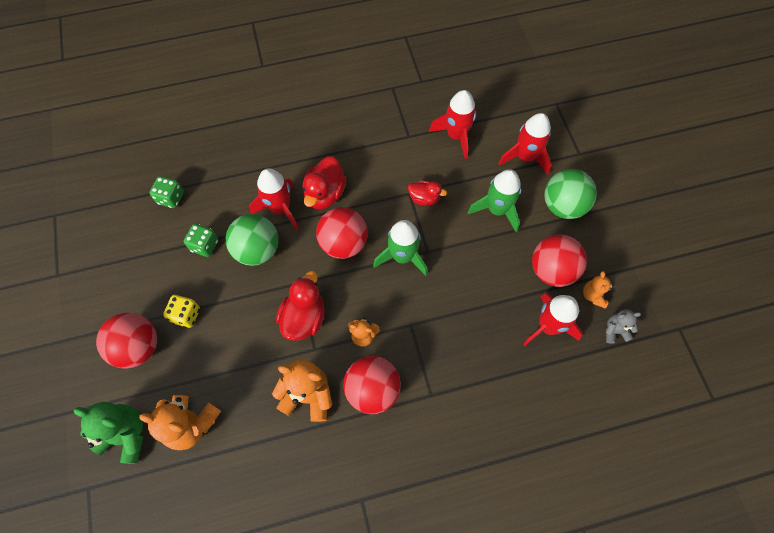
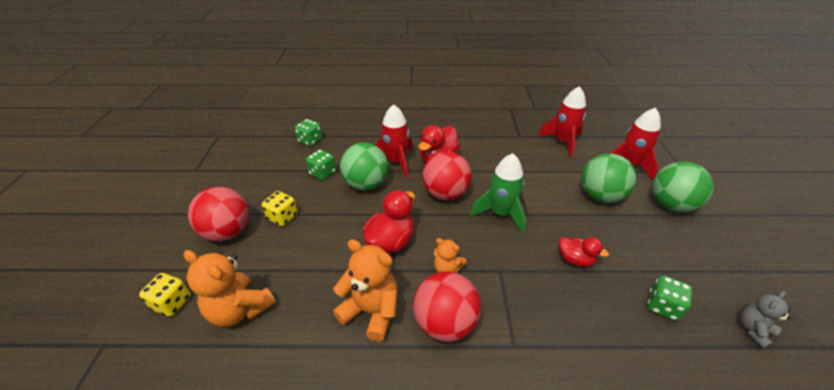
camera: 15 degrees right, 25 degrees down
(126, 435) = (172, 303): green teddy bear -> yellow dice
(424, 198) = (528, 176): red duck -> red duck (575, 259)
(497, 210) = (600, 196): green rocket -> green ball
(548, 326) = (662, 306): red rocket -> green dice
(552, 270) = (663, 254): red ball -> none
(593, 295) = (717, 287): orange teddy bear -> none
(615, 331) = (753, 330): grey teddy bear -> grey teddy bear turned 45 degrees counterclockwise

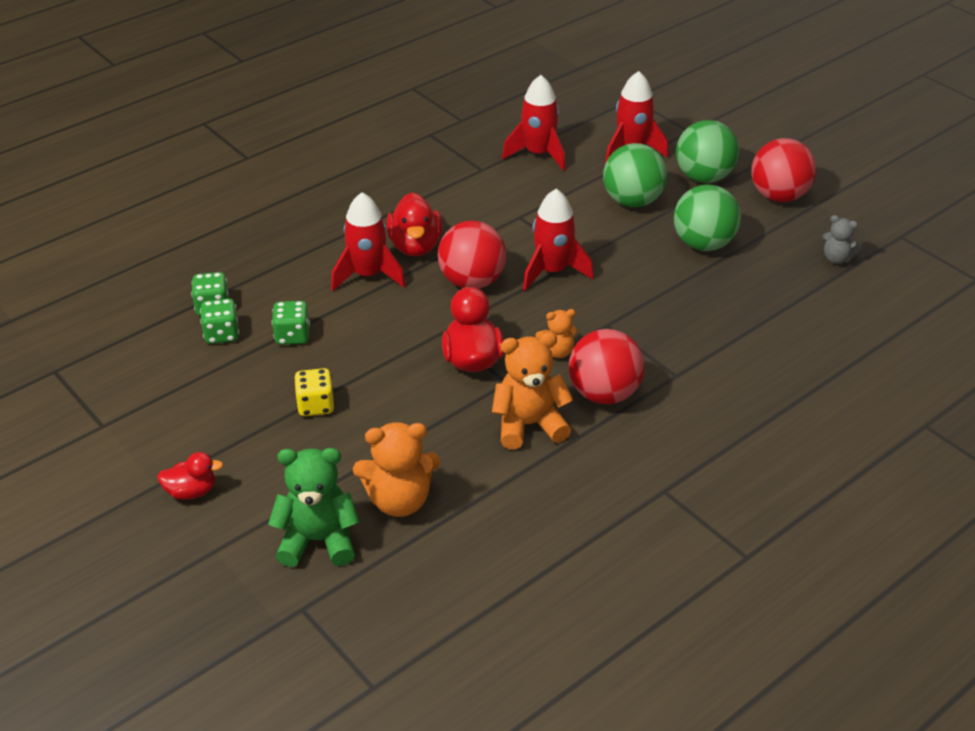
camera: 40 degrees left, 0 degrees up
(172, 303) = (318, 540): yellow dice -> green teddy bear
(228, 232) = (272, 455): red ball -> red ball (778, 196)
(366, 184) = (366, 319): green ball -> green ball (703, 244)
(500, 213) = (552, 271): green rocket -> red rocket
(575, 259) = (663, 278): red duck -> red duck (191, 491)
(662, 306) = (762, 277): green dice -> green dice (222, 334)
(753, 330) = (836, 258): grey teddy bear -> grey teddy bear turned 75 degrees counterclockwise

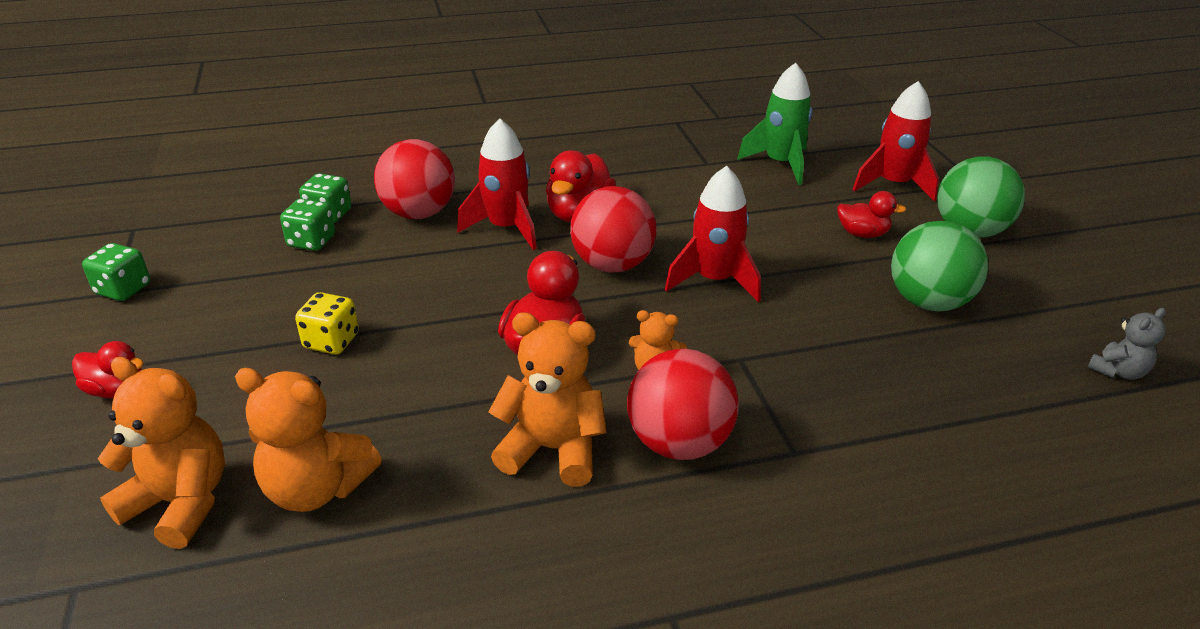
camera: 25 degrees right, 5 degrees down
(292, 336) = (377, 263): green dice -> green dice (123, 289)
(318, 540) = (180, 502): green teddy bear -> orange teddy bear
(538, 154) = (780, 164): red rocket -> green rocket
(632, 201) = (862, 234): green ball -> red duck
(778, 196) = (1063, 275): red ball -> red ball (419, 213)
(836, 258) = (1117, 371): grey teddy bear -> grey teddy bear turned 90 degrees counterclockwise

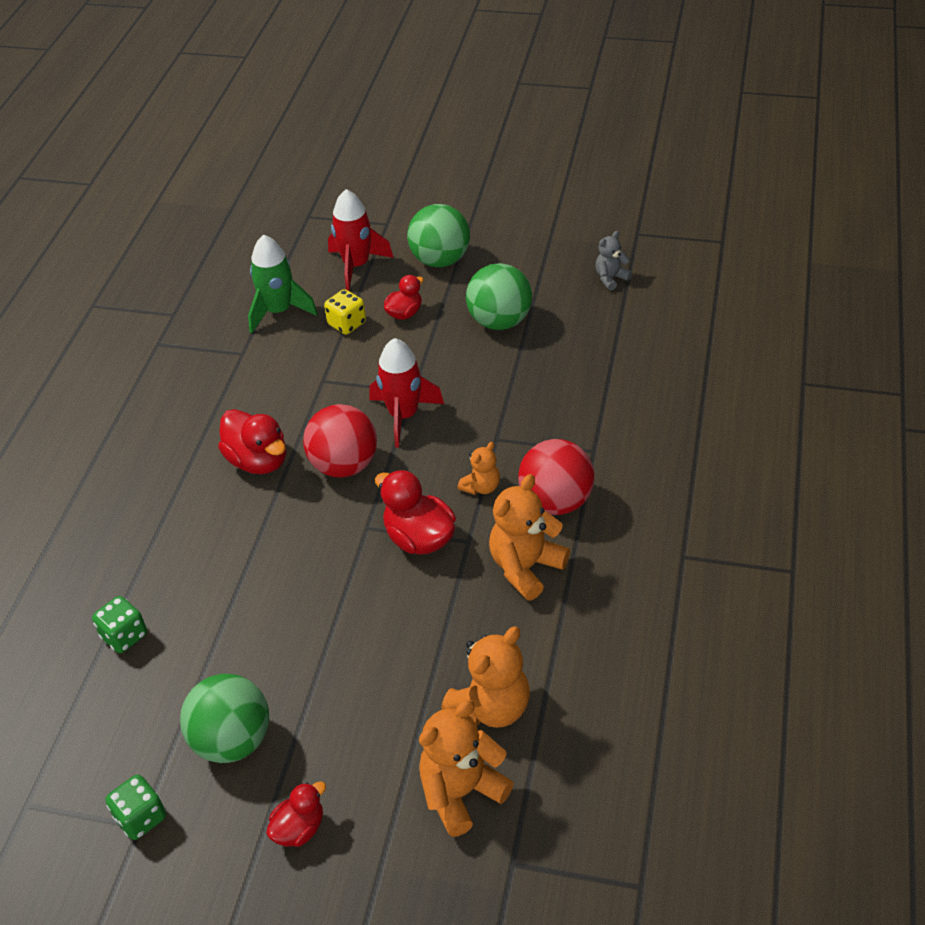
camera: 60 degrees left, 10 degrees up
(223, 312) = (232, 740): none -> green ball
(311, 242) = (163, 657): green dice -> none
(331, 341) = (327, 669): yellow dice -> yellow dice (347, 324)
(419, 213) = (174, 568): red ball -> none
(506, 228) = (243, 514): red rocket -> none
(1117, 371) = (611, 278): grey teddy bear -> grey teddy bear turned 120 degrees counterclockwise

